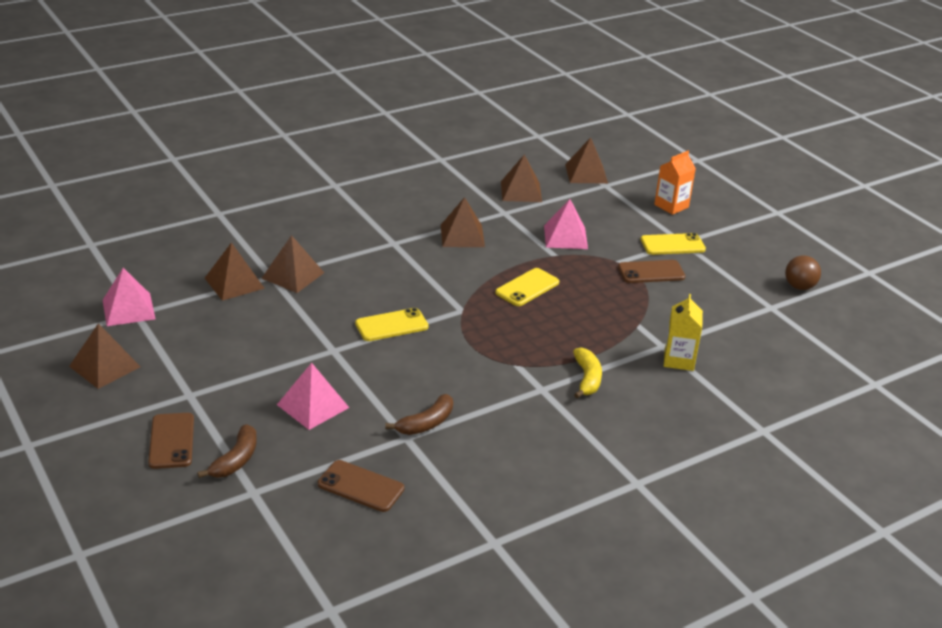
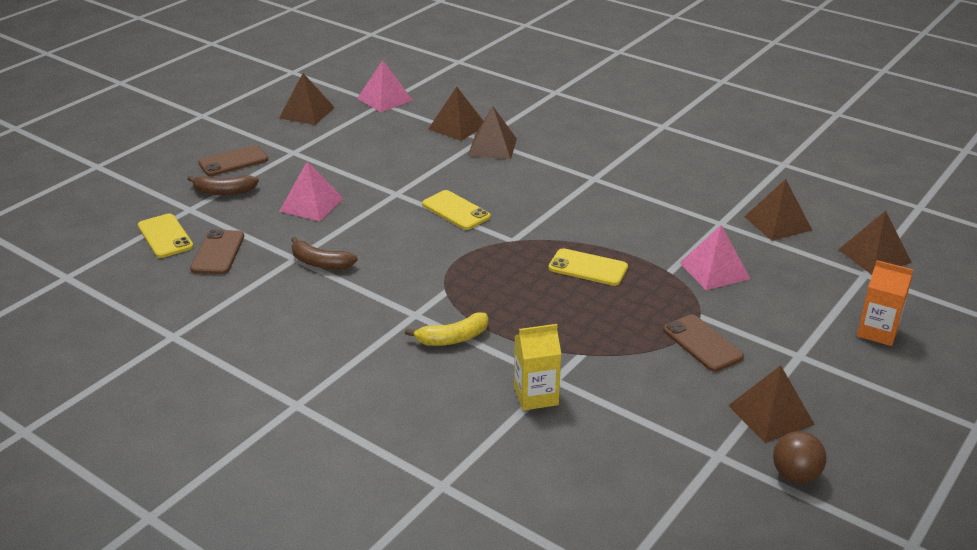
camera: 70 degrees right, 0 degrees up
(462, 235) = (647, 210): brown pyramid -> brown pyramid (771, 415)
(672, 245) = (783, 349): yellow phone -> yellow phone (165, 236)

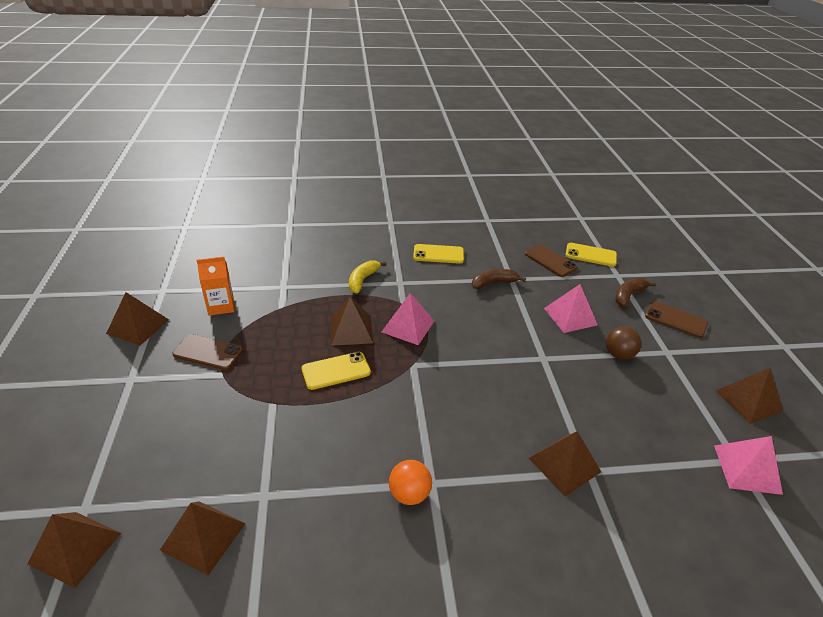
camera: 135 degrees right, 5 degrees up
(233, 161) = (675, 320): brown phone -> brown phone turned 75 degrees counterclockwise
(456, 210) = (484, 367): yellow phone -> yellow phone (438, 254)
(457, 127) = (632, 473): brown pyramid -> brown pyramid (351, 330)
(536, 396) = (285, 274): yellow carton -> none
(616, 181) = (409, 494): none -> orange ball
(714, 270) = (235, 426): pink pyramid -> pink pyramid (408, 326)
(795, 475) = (111, 300): brown ball -> brown ball (618, 354)
(877, 332) = (64, 436): orange carton -> orange carton (221, 306)

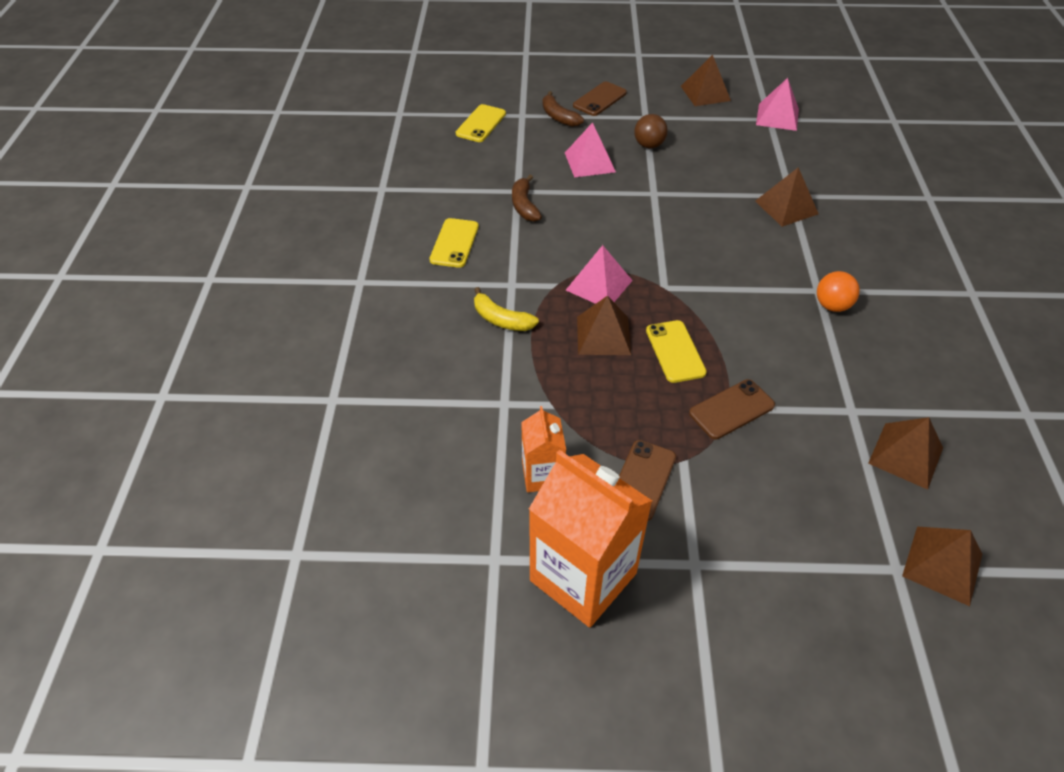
camera: 80 degrees left, 10 degrees up
(138, 326) = (583, 577): brown pyramid -> orange carton
(550, 261) = (487, 155): brown phone -> brown phone (731, 409)

